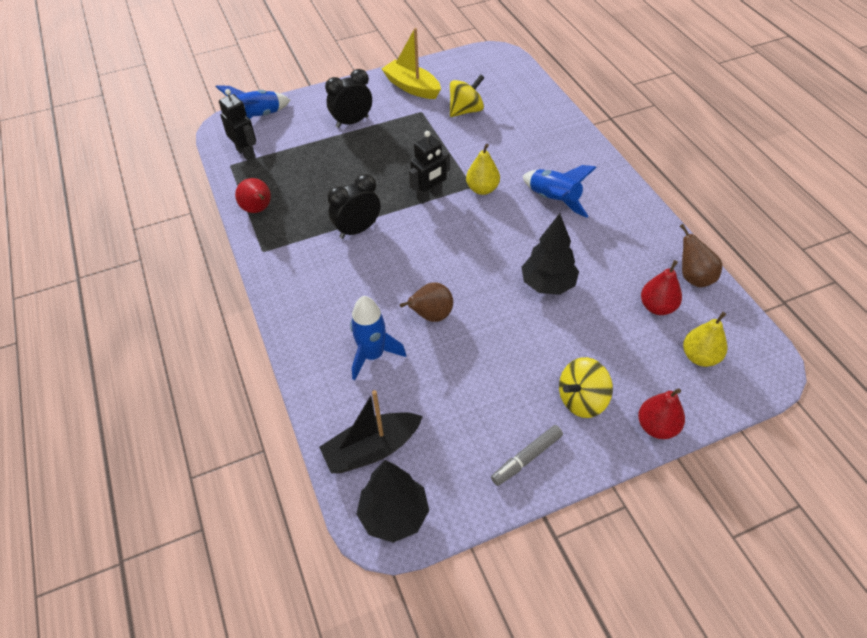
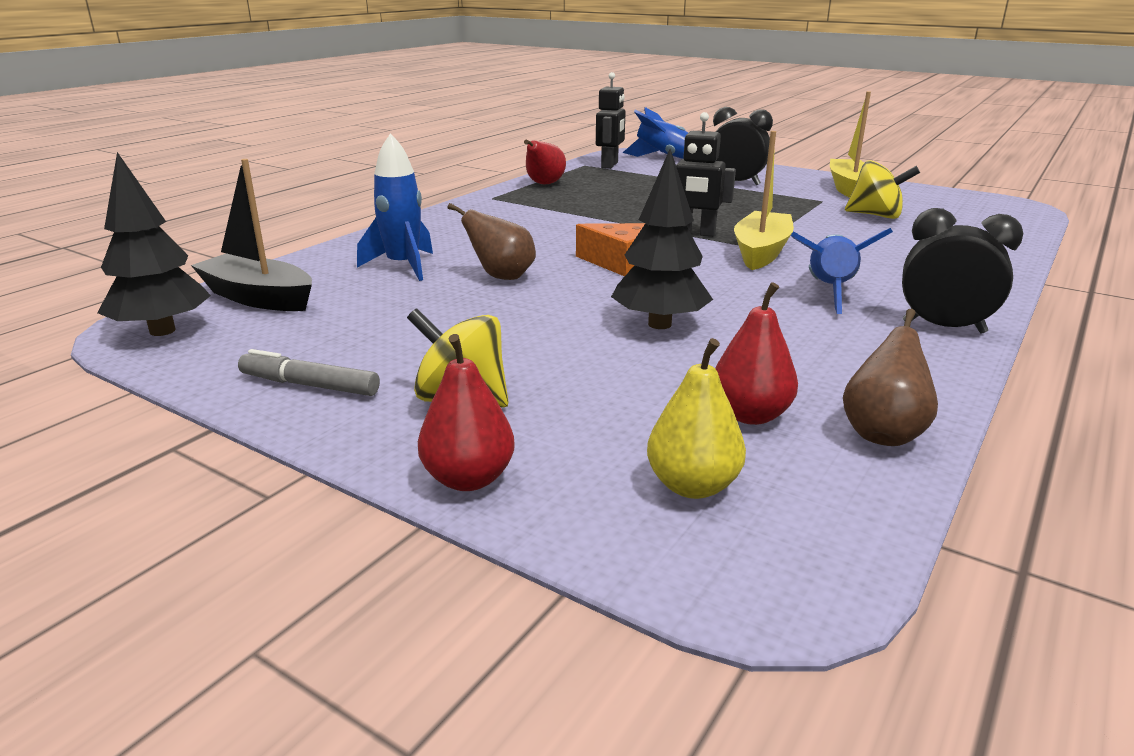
camera: 55 degrees right, 25 degrees down
(357, 230) = (582, 219): black clock -> black clock (943, 327)
(451, 254) = (620, 263): none -> orange cheese
(482, 189) = (761, 252): yellow pear -> yellow boat

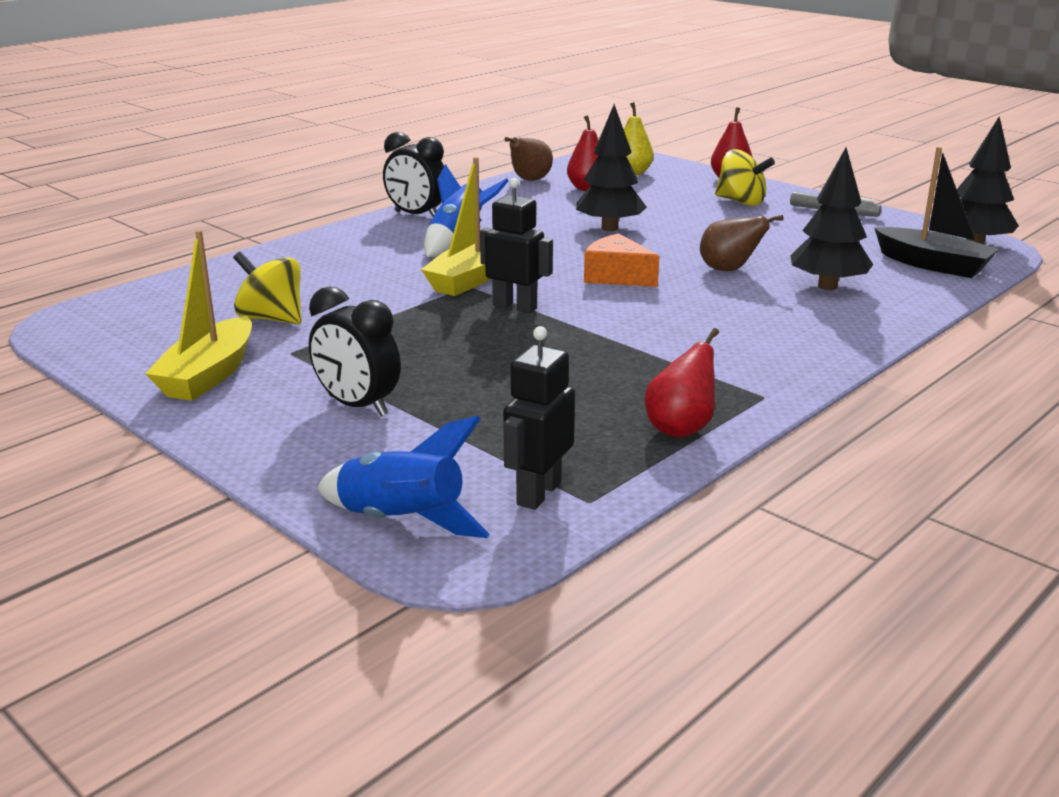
camera: 170 degrees left, 0 degrees up
(403, 266) = (827, 286): blue rocket -> black tree

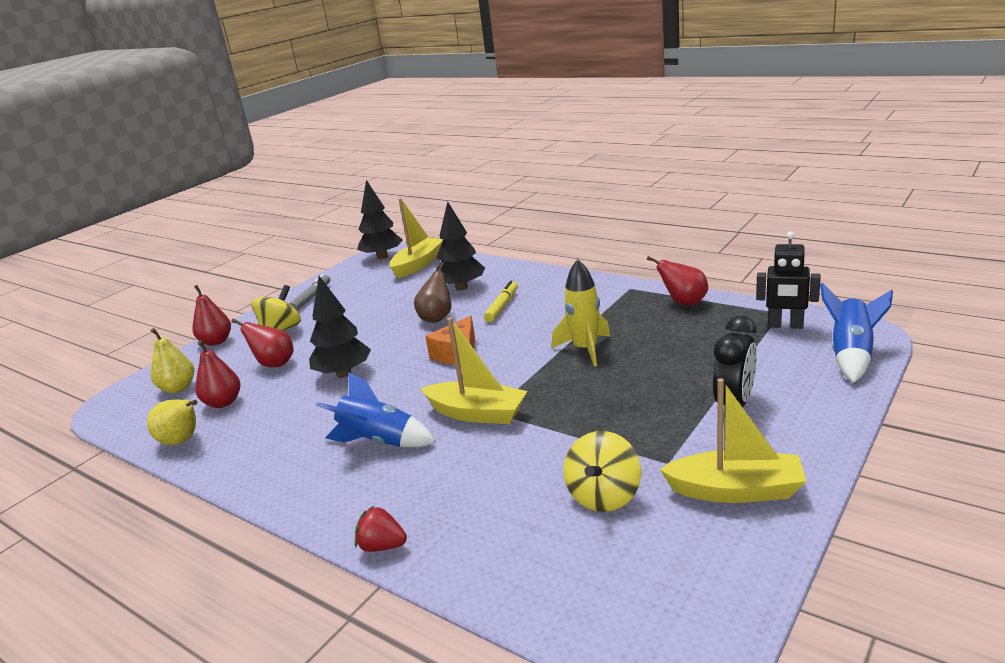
camera: 95 degrees left, 0 degrees up
(304, 242) = (382, 546): none -> red strawberry
(416, 215) = (293, 487): black clock -> none
(515, 307) = (531, 382): black robot -> none
(529, 180) = (182, 441): brown pear -> yellow pear
(573, 342) = (585, 349): none -> yellow rocket
(656, 202) = (274, 364): none -> red pear
(743, 306) = (502, 306): none -> yellow marker
(933, 265) = (418, 264): black boat -> yellow boat

